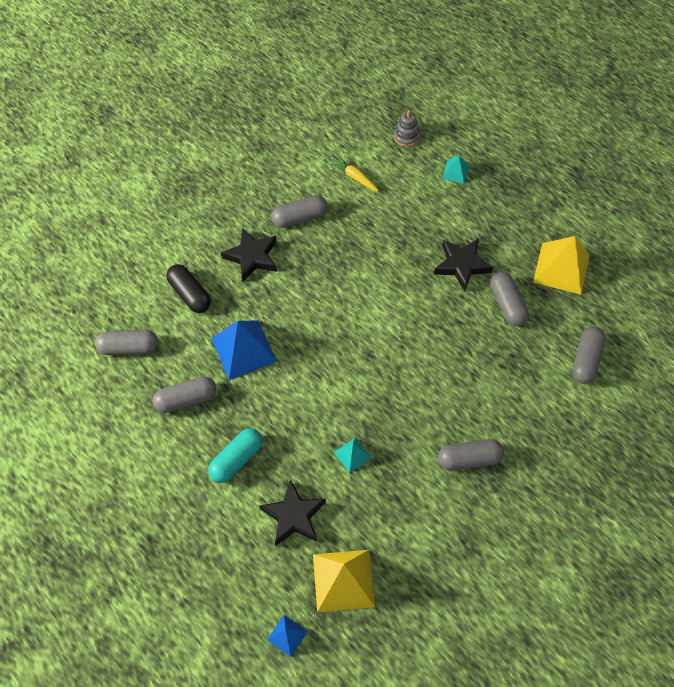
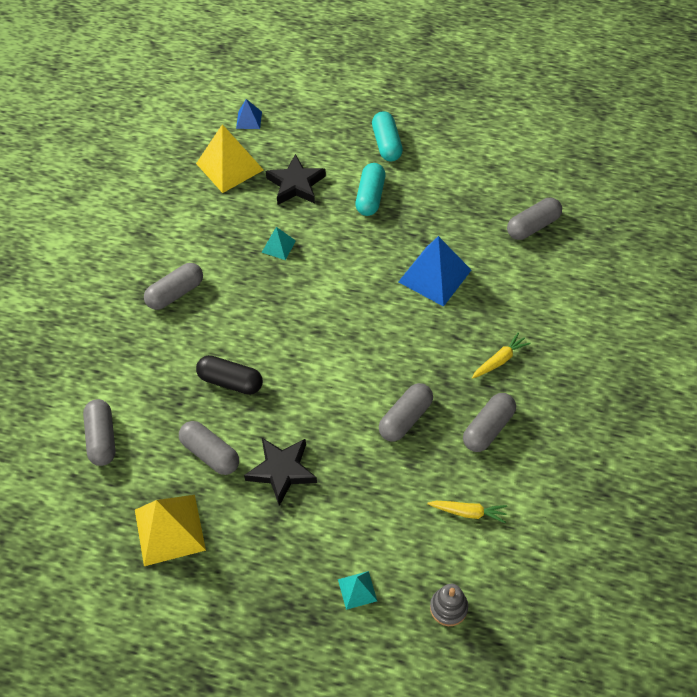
camera: 150 degrees right, 5 degrees down
(176, 512) = (387, 144): none -> turquoise capsule
(186, 399) = (448, 215): grey capsule -> grey capsule (405, 418)
(190, 294) = (525, 295): black capsule -> black capsule (230, 381)
(252, 257) = (499, 360): black star -> yellow carrot

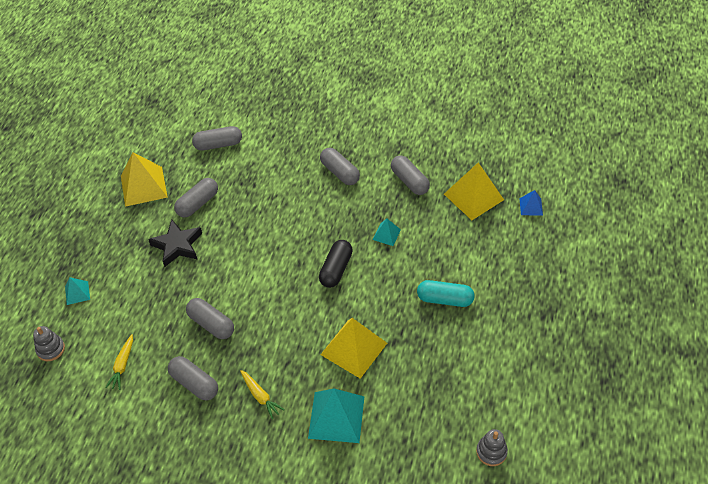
camera: 90 degrees right, 5 degrees down
(230, 381) = (257, 211): black capsule -> black capsule (336, 269)
(296, 184) = (456, 243): black star -> none
(387, 144) = (512, 312): turquoise capsule -> none
(435, 276) = (354, 349): blue pyramid -> yellow pyramid
(518, 289) = (336, 417): none -> turquoise pyramid
(533, 226) = (413, 436): grey capsule -> grey capsule (409, 181)
(543, 169) = (491, 452): none -> grey stacking toy

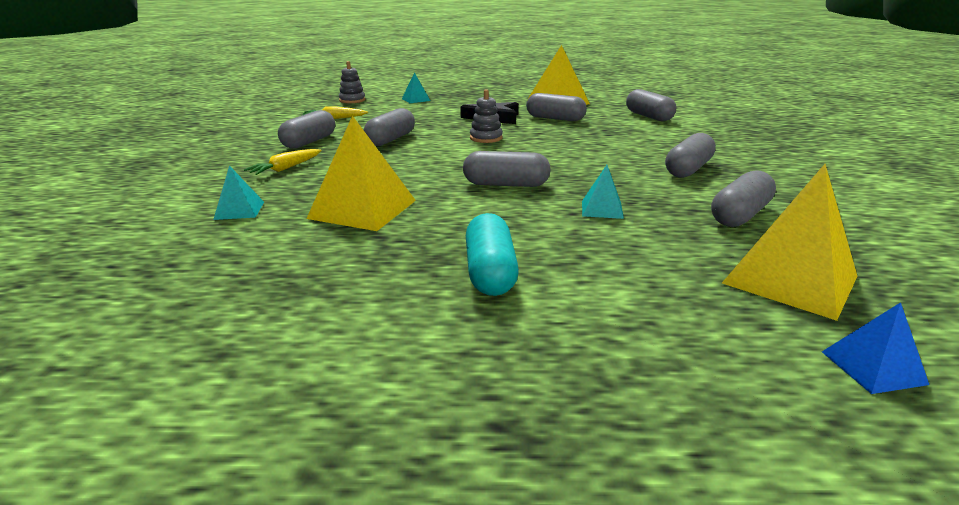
camera: 75 degrees right, 25 degrees down
(336, 269) = (506, 184): black capsule -> grey capsule
(336, 417) = (239, 210): turquoise pyramid -> turquoise pyramid, size x0.50
(491, 452) = (83, 366): grey stacking toy -> grey stacking toy (486, 138)

